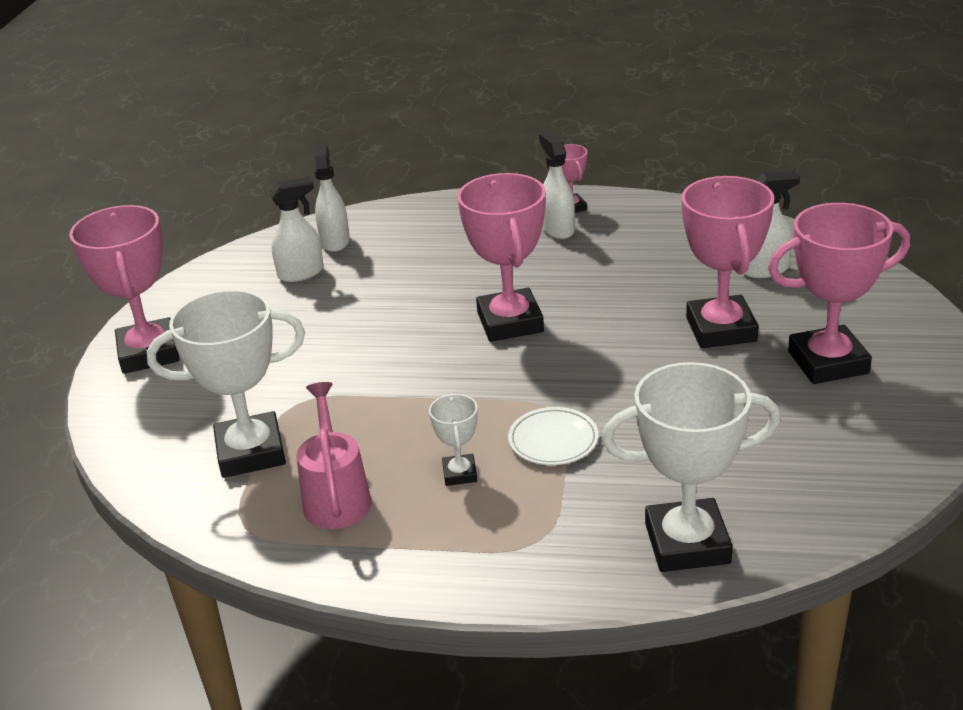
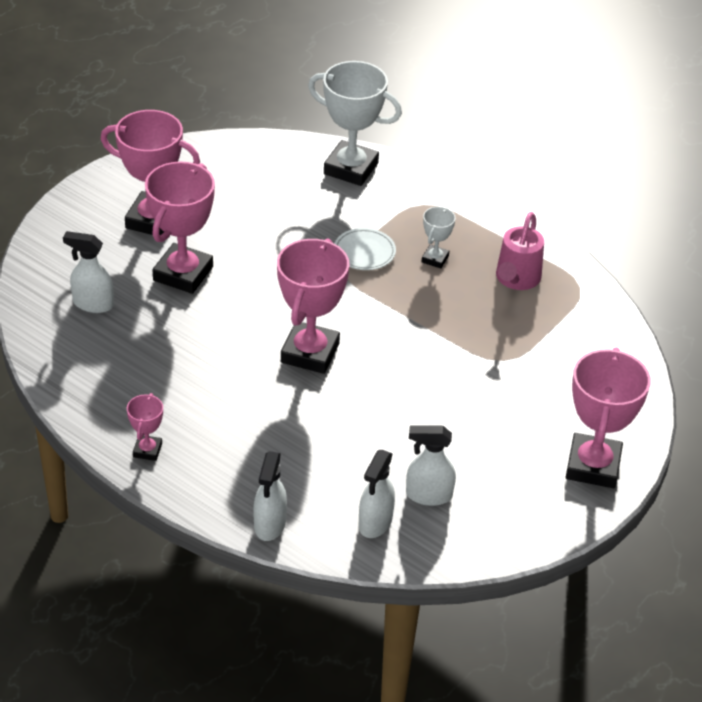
camera: 155 degrees left, 10 degrees up
(251, 452) = (553, 335): white trophy -> none
(558, 229) = (184, 429): white spray bottle -> white spray bottle (269, 525)

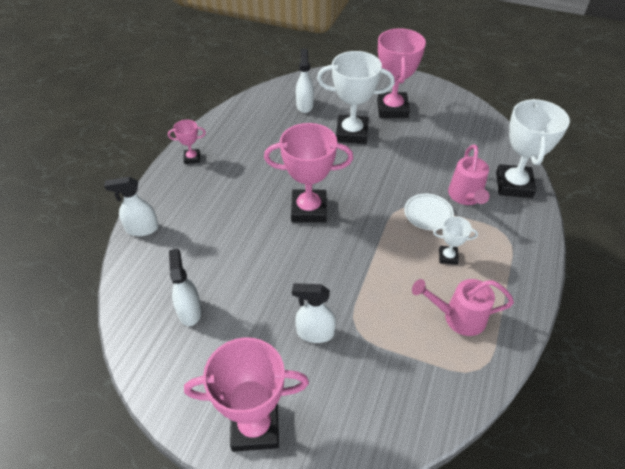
camera: 75 degrees right, 5 degrees up
(183, 273) = (351, 133): pink trophy -> white trophy
(352, 213) = (466, 197): none -> pink watering can
(375, 523) = (155, 285): white spray bottle -> white spray bottle (314, 333)

